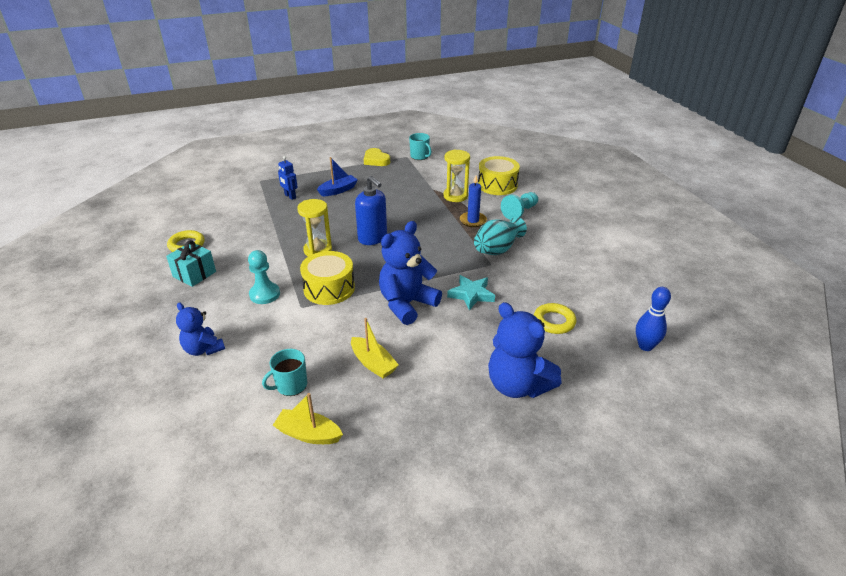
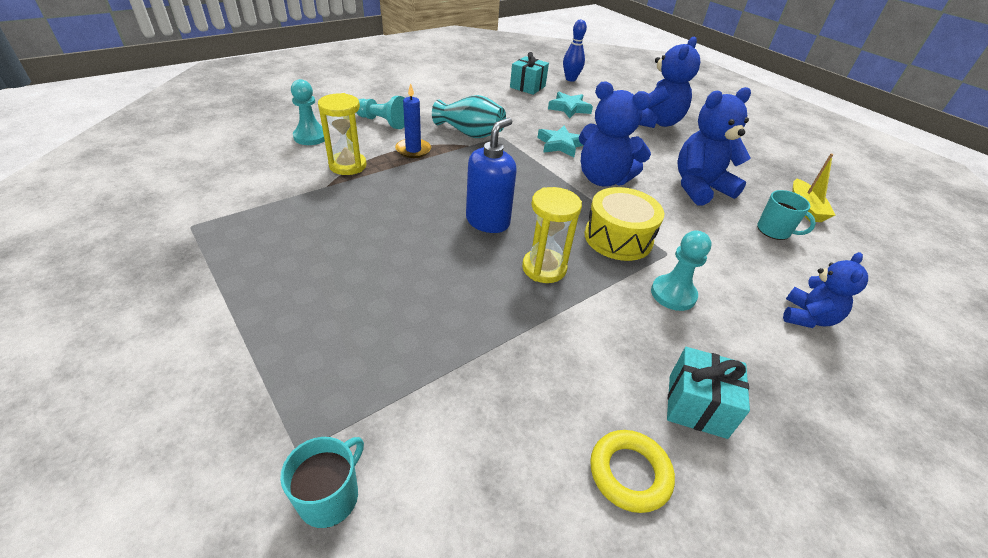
camera: 110 degrees left, 5 degrees up
(290, 196) = (376, 357): blue robot -> none
(338, 190) = (341, 289): blue boat -> none
(373, 363) = (699, 187): yellow boat -> blue teddy bear
(376, 160) = (200, 263): yellow heart -> none
(420, 156) = (193, 210): turquoise mug -> turquoise mug (330, 497)
(497, 185) = (311, 137): yellow drum -> turquoise pawn
(554, 321) = (569, 108): yellow ring -> turquoise star
(610, 303) = (527, 87): none -> turquoise gift

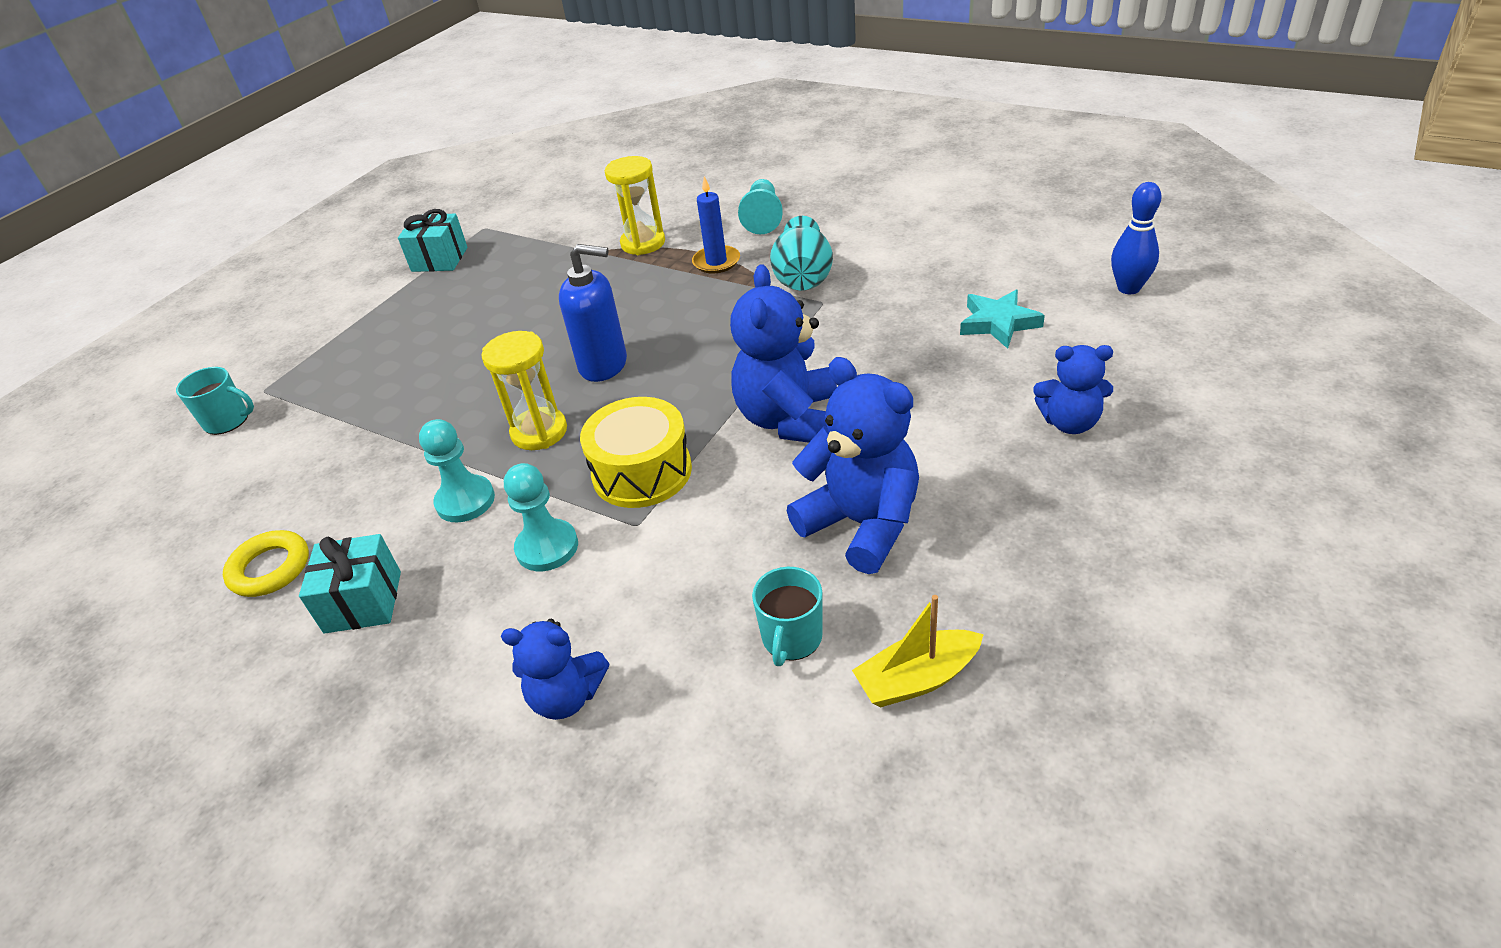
camera: 75 degrees right, 0 degrees up
(311, 137) = (681, 200): turquoise pawn -> turquoise pawn (465, 501)
(527, 87) = (1026, 264): turquoise gift -> turquoise gift (439, 259)
(560, 145) = (855, 354): turquoise star -> none
(655, 122) = (1069, 422): blue teddy bear -> blue teddy bear, size x0.61

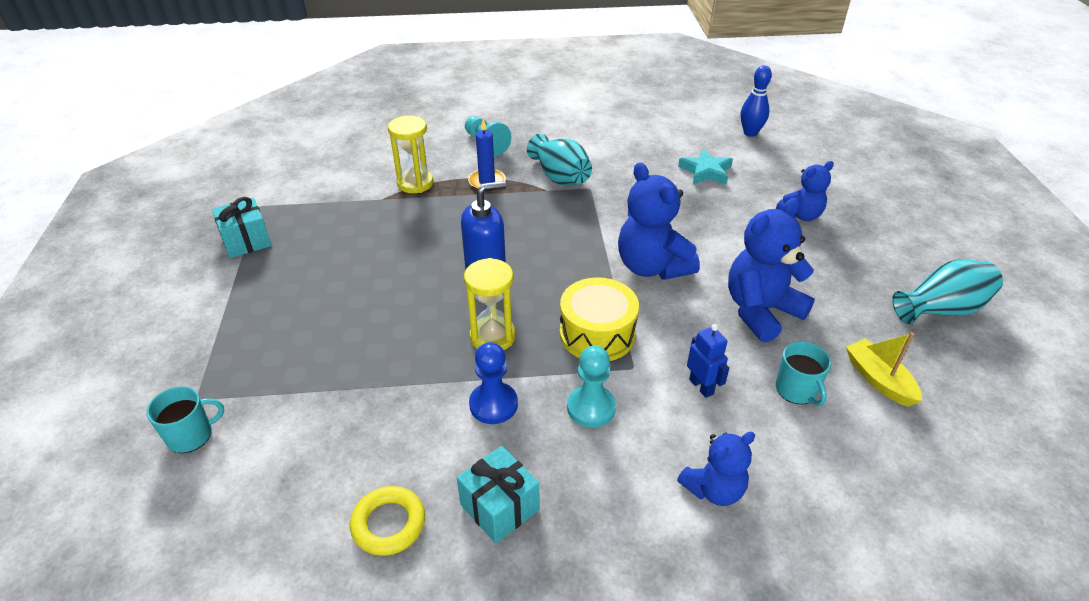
camera: 40 degrees left, 0 degrees up
(465, 501) = (493, 404): turquoise pawn -> blue pawn
(684, 580) = (701, 386): none -> blue robot
(861, 524) = (761, 311): blue teddy bear -> blue teddy bear turned 45 degrees counterclockwise
(917, 679) = (878, 380): yellow boat -> yellow boat turned 120 degrees clockwise
(1136, 632) = (941, 309): none -> turquoise vase

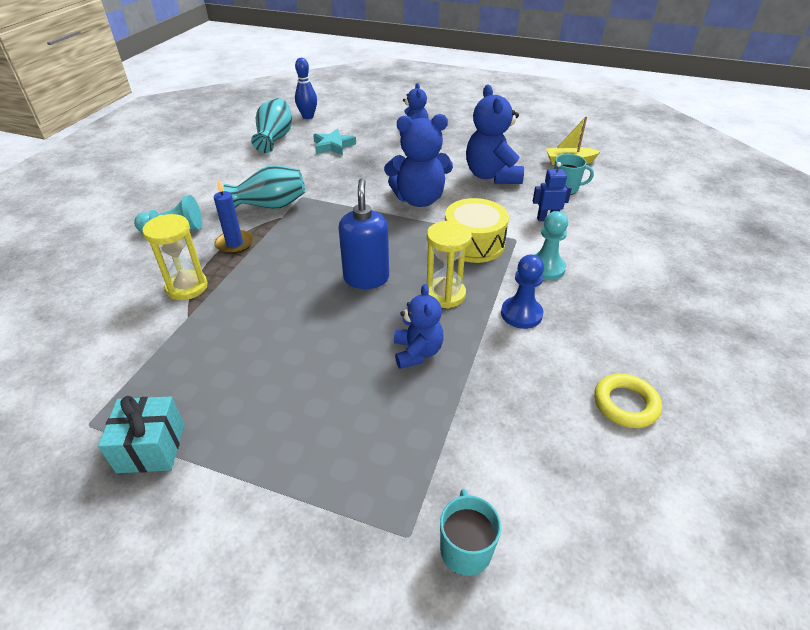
camera: 65 degrees left, 0 degrees up
(499, 507) = (624, 337): turquoise gift -> none
(713, 489) = (632, 242): blue teddy bear -> blue teddy bear (417, 352)
(941, 309) = (525, 125): turquoise vase -> turquoise vase (274, 138)

